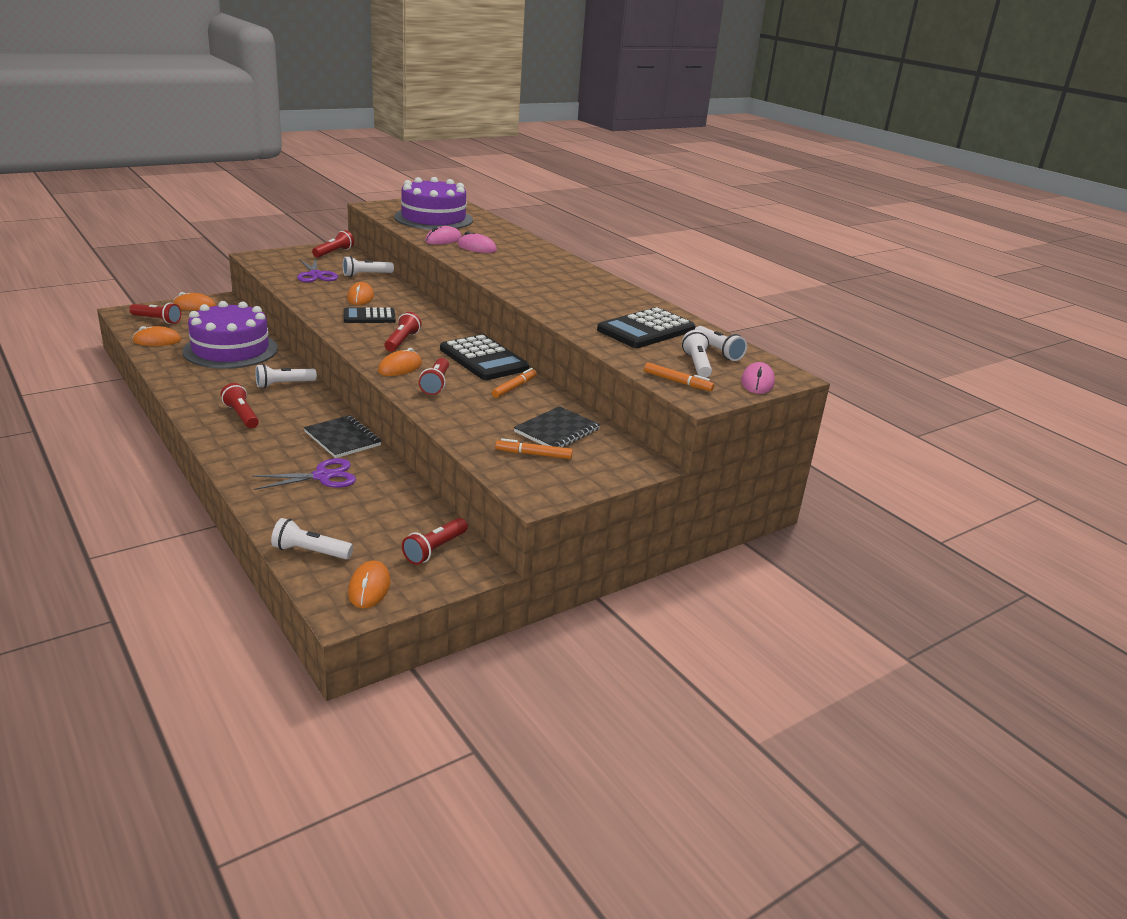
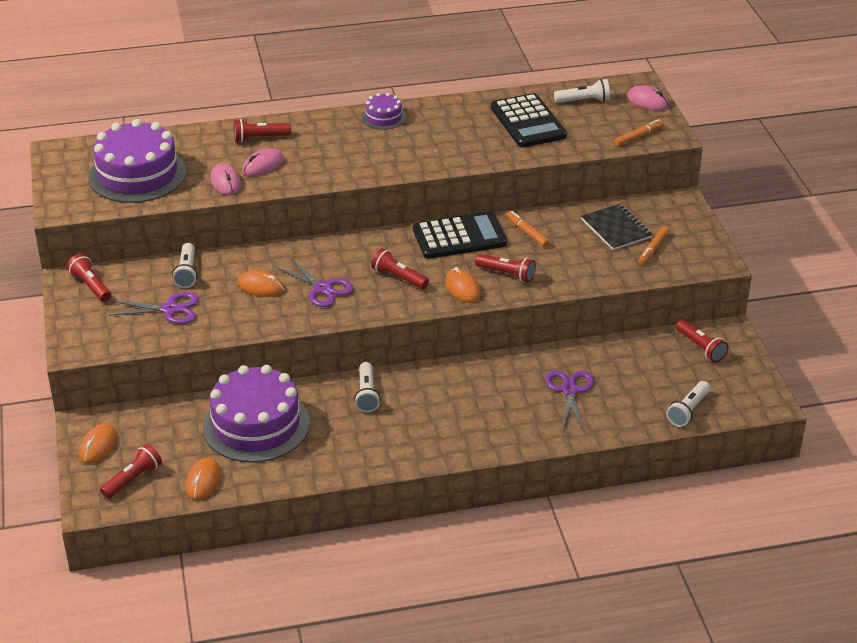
camera: 65 degrees left, 10 degrees up
(241, 415) = (430, 429): red flashlight -> red flashlight (260, 138)
(342, 438) = (502, 370): black notebook -> none
(369, 317) = (322, 289): black calculator -> purple scissors
(369, 588) = (743, 387): orange mouse -> none
(590, 277) = (384, 117): none -> purple cake
(697, 365) = (608, 118): white flashlight -> none

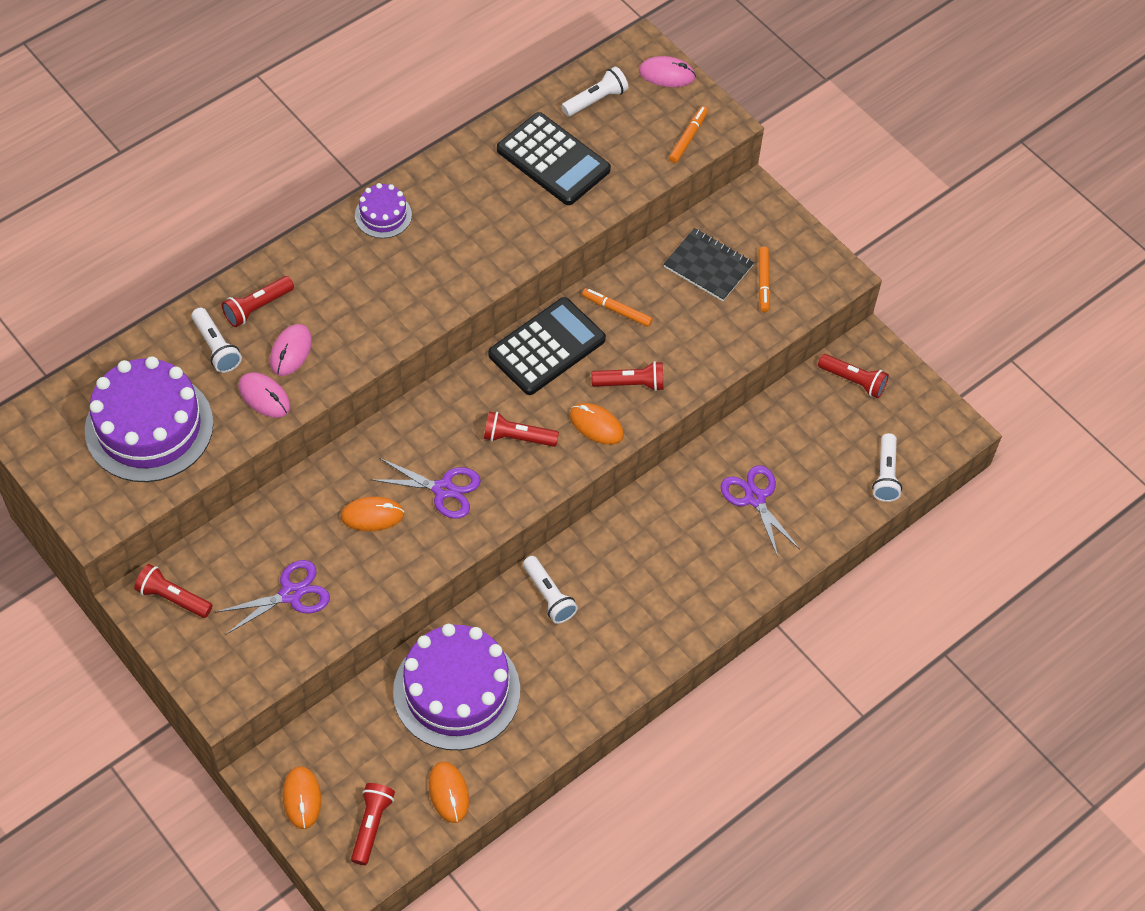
camera: 30 degrees left, 20 degrees up
(187, 272) = (272, 529): white flashlight -> white flashlight (216, 347)

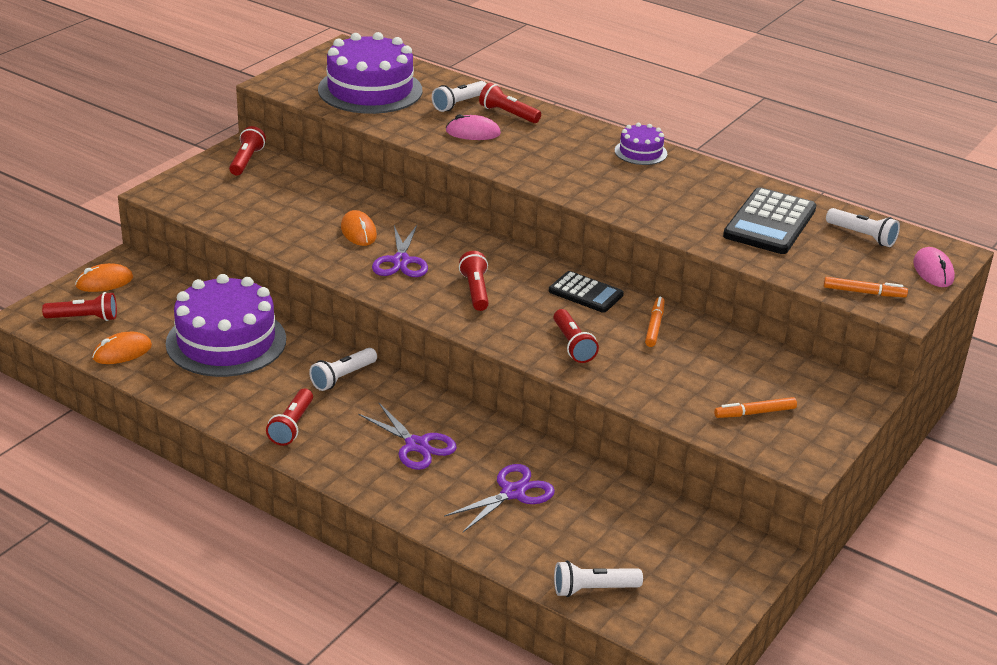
camera: 75 degrees right, 25 degrees down
(264, 397) = (422, 128): pink mouse -> none
(291, 594) = (267, 207): purple scissors -> purple scissors (416, 445)
(547, 347) = (585, 293): black calculator -> black calculator, size x0.63
(596, 425) = (512, 331): orange mouse -> none
(708, 266) = (748, 374): black notebook -> none
(853, 381) = (706, 547): red flashlight -> red flashlight (292, 426)

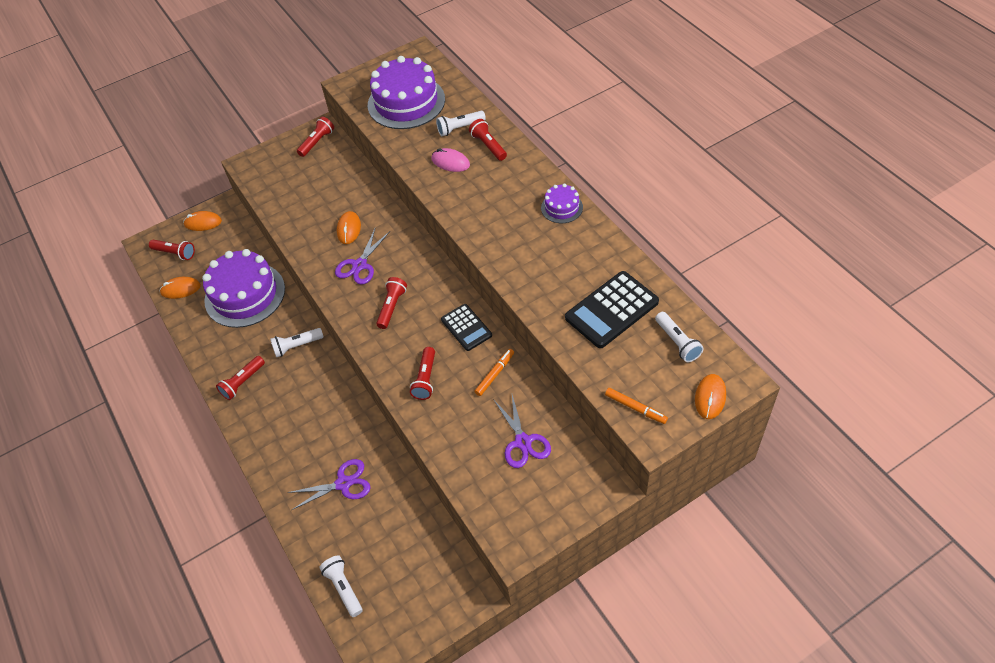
camera: 30 degrees right, 20 degrees up
(416, 445) = (307, 422): purple scissors -> purple scissors (523, 442)
(593, 589) = (344, 588): white flashlight -> white flashlight turned 45 degrees clockwise
(755, 413) = (512, 484): orange marker -> none
(933, 271) = (710, 397): pink mouse -> orange mouse

